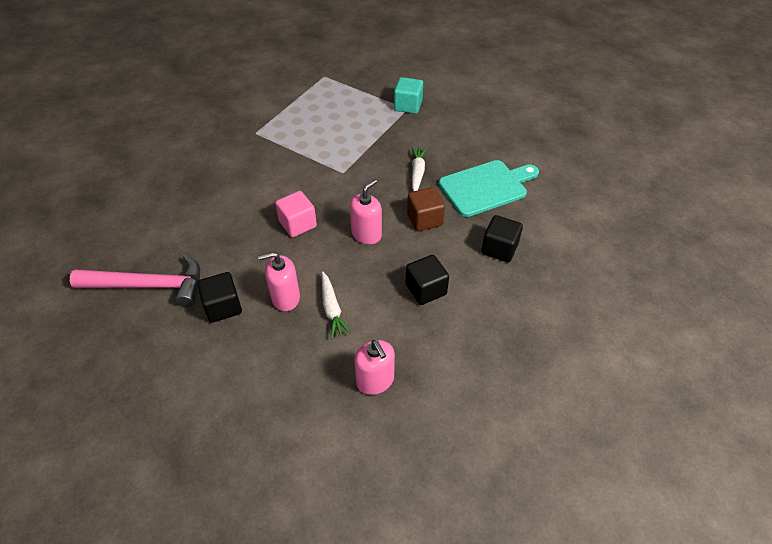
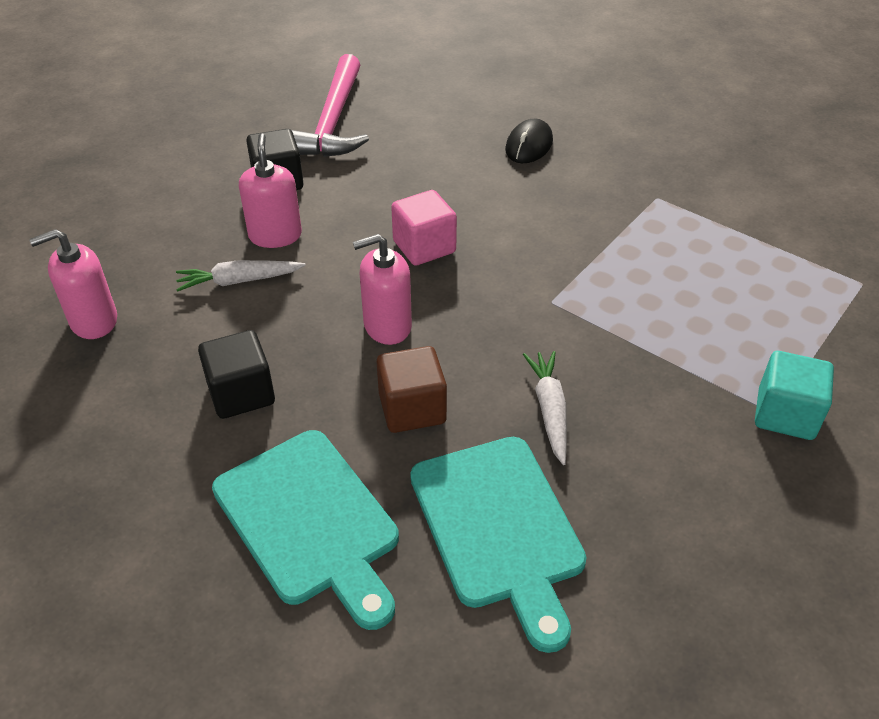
camera: 95 degrees right, 5 degrees down
(196, 182) = (529, 145): none -> black mouse
(366, 234) = (387, 326): pink soap dispenser -> pink soap dispenser turned 120 degrees clockwise
(417, 173) = (549, 410): white carrot -> white carrot turned 105 degrees counterclockwise
(499, 249) = (310, 521): black cube -> turquoise cutting board

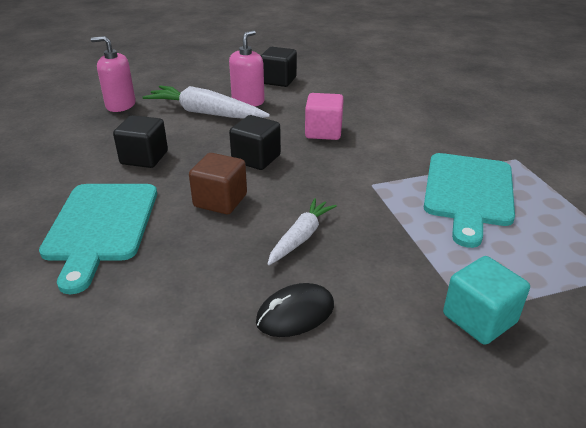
camera: 35 degrees right, 10 degrees down
(239, 281) = (205, 113): white carrot -> white carrot, size x1.65
(332, 122) = (340, 65): pink hammer -> none
(387, 326) = (256, 158): pink soap dispenser -> black cube
(499, 527) = (193, 281): turquoise cutting board -> turquoise cutting board (468, 192)
(529, 145) = (450, 107): black mouse -> black mouse (295, 314)

